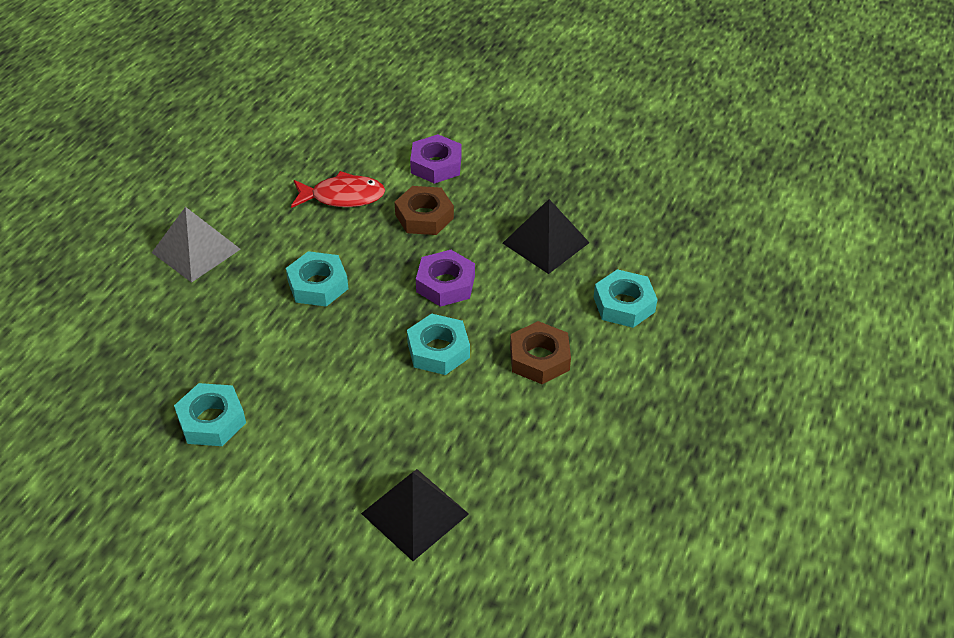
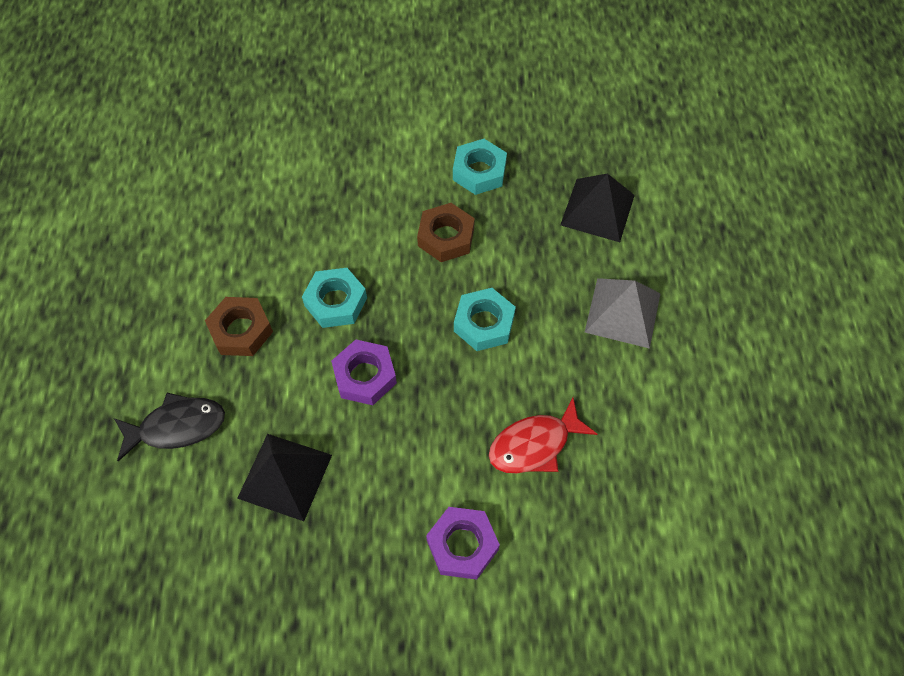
camera: 155 degrees right, 15 degrees up
(415, 513) = (287, 166): black pyramid -> black pyramid (597, 209)
(424, 216) = (432, 455): brown nut -> brown nut (446, 237)
(624, 304) = (177, 427): turquoise nut -> black fish

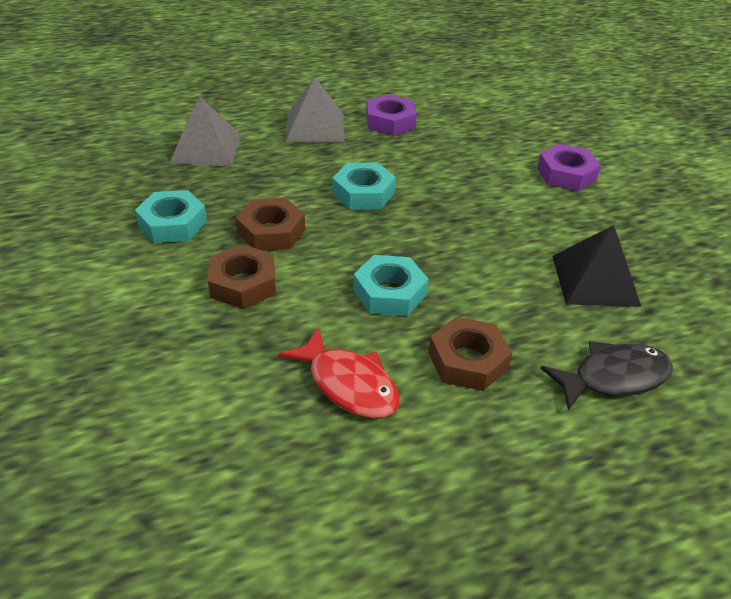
camera: 110 degrees left, 20 degrees down
(177, 427) = (613, 377): black fish -> black fish turned 105 degrees clockwise
(365, 376) = (461, 253): purple nut -> purple nut (390, 121)
(385, 206) = (243, 283): none -> brown nut
(534, 444) = (461, 153): red fish -> red fish (348, 384)
(597, 209) = (206, 148): black pyramid -> grey pyramid

